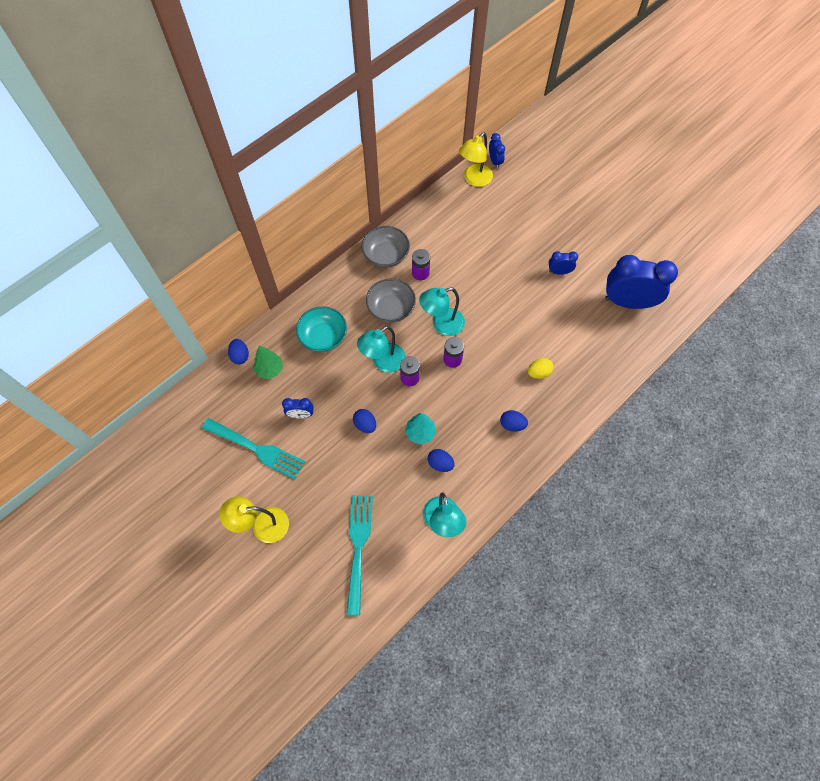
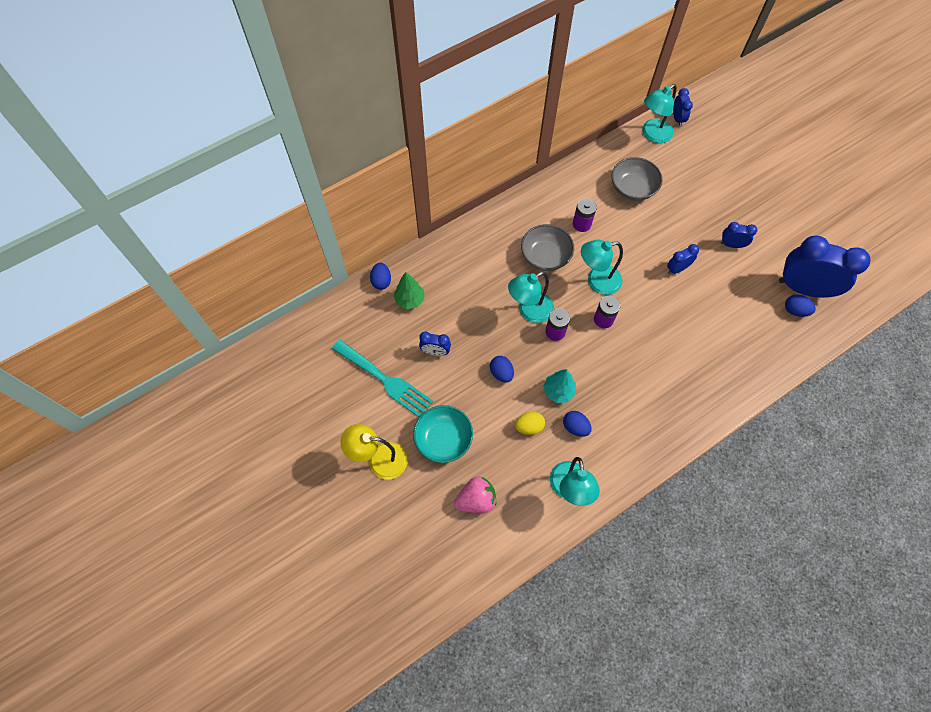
camera: 10 degrees right, 0 degrees up
(323, 336) = (470, 275): turquoise bowl -> turquoise bowl (443, 439)
(358, 547) = (476, 499): turquoise fork -> pink strawberry
(386, 255) = (548, 200): grey bowl -> grey bowl (633, 188)
(474, 179) = (652, 135): yellow lamp -> turquoise lamp
(512, 424) = (658, 398): blue egg -> blue egg (795, 310)
(513, 301) = (677, 269): none -> blue clock
(538, 373) = (695, 348): yellow egg -> yellow egg (529, 427)

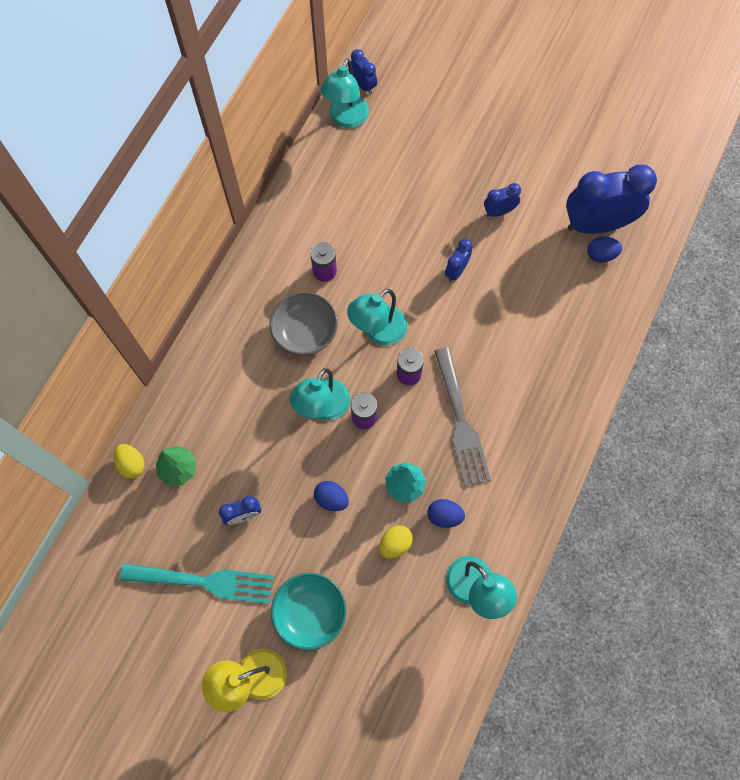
camera: 30 degrees left, 5 degrees up
(381, 281) = (132, 464): blue egg -> yellow egg
(476, 499) = (383, 660): pink strawberry -> none
(623, 371) = (461, 422): none -> grey fork
(633, 188) = (358, 197): grey bowl -> none

